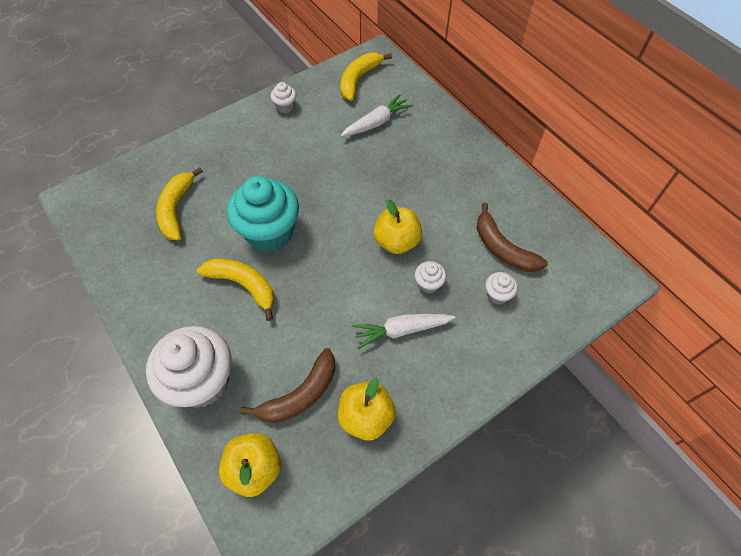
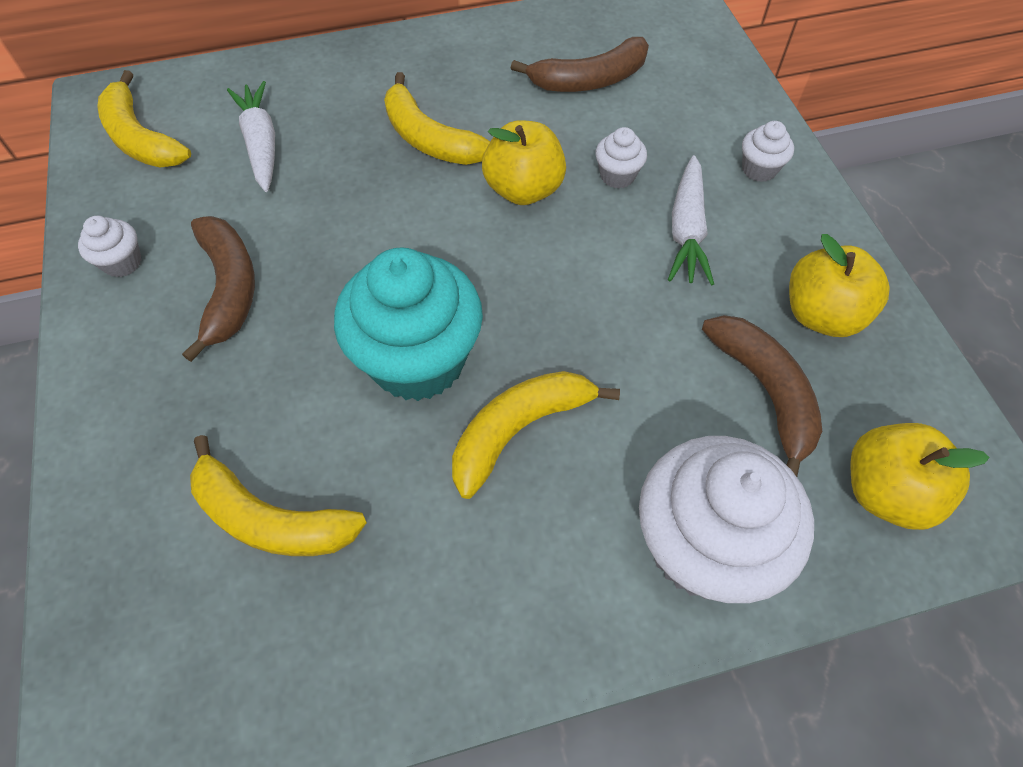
camera: 70 degrees left, 0 degrees up
(285, 148) = (228, 288): none -> brown banana
(414, 188) = (429, 138): none -> yellow banana
(497, 295) = (663, 110): white cupcake -> white cupcake (759, 169)

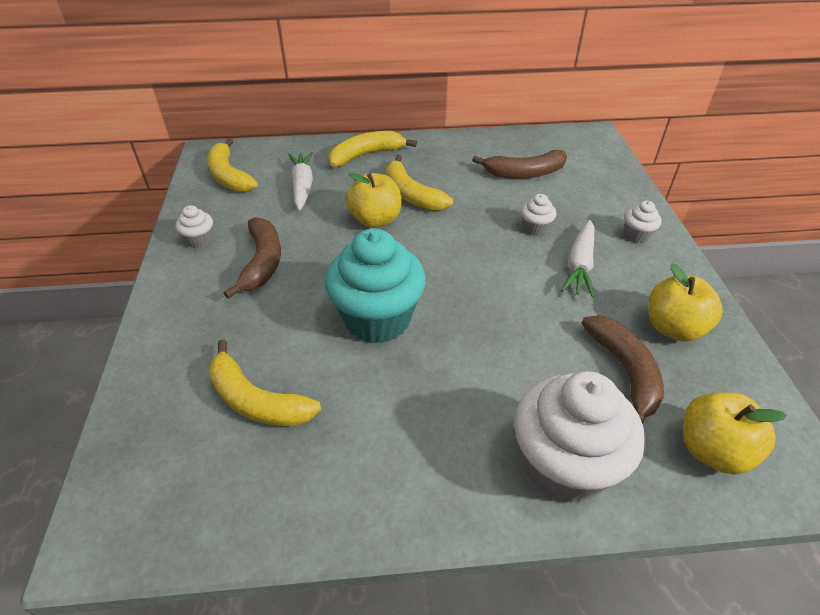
camera: 10 degrees right, 15 degrees down
(519, 430) = (439, 371): yellow banana -> yellow banana (366, 155)
(523, 189) = (469, 229): yellow apple -> yellow apple (375, 220)

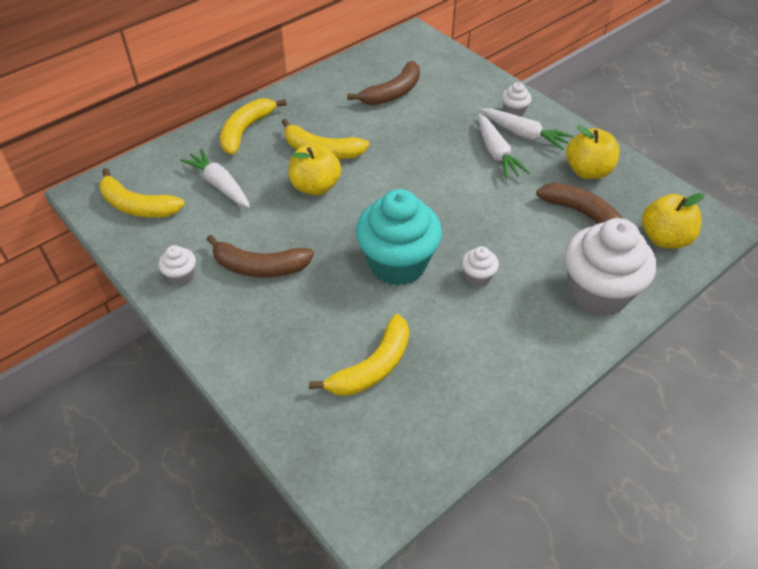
camera: 35 degrees left, 5 degrees up
(256, 400) = (372, 367): yellow banana -> yellow banana turned 45 degrees counterclockwise
(262, 262) = (260, 267): brown banana -> brown banana turned 135 degrees clockwise
(535, 228) = (442, 138): white cupcake -> white cupcake (477, 277)
(628, 260) = (524, 134): none -> white carrot

